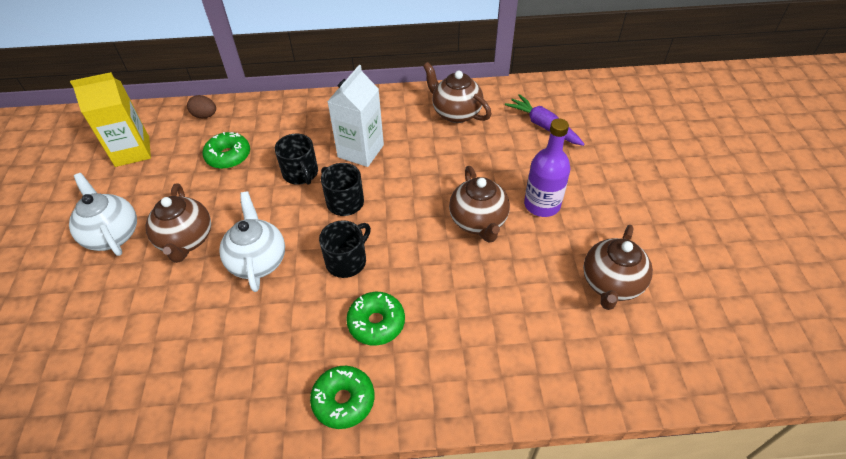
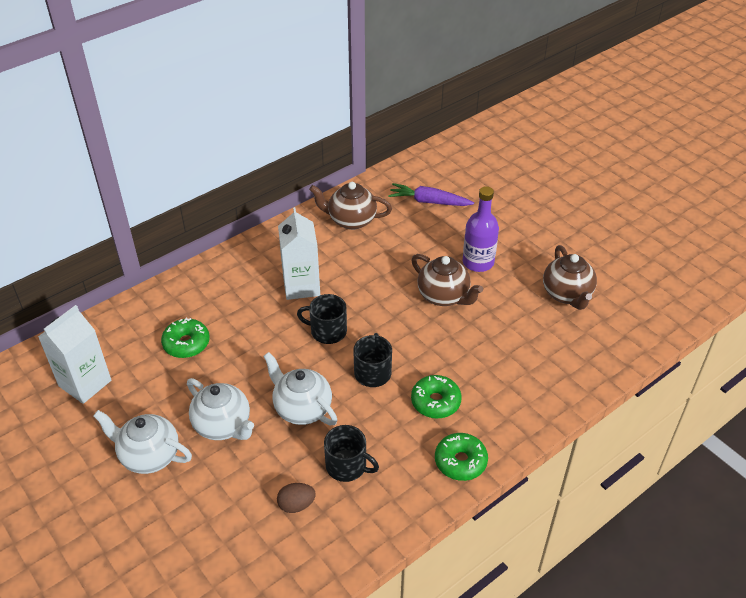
camera: 35 degrees left, 5 degrees down
(132, 151) = (85, 383): yellow carton -> white carton
(186, 240) = (223, 425): brown teapot -> white teapot
(205, 116) = (123, 320): brown egg -> brown egg (296, 505)
(300, 173) = (268, 327): black mug -> black mug (347, 466)

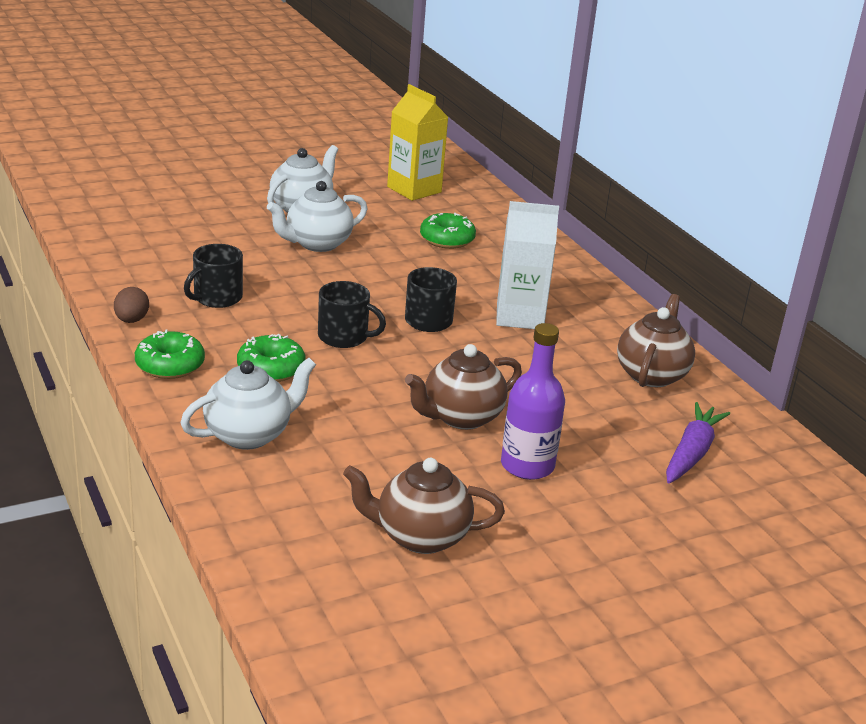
camera: 100 degrees right, 15 degrees down
(85, 383) = (414, 189): white carton -> yellow carton
(296, 505) = (189, 265): brown egg -> brown egg (131, 320)
(302, 408) = (314, 286): white teapot -> white teapot (249, 435)

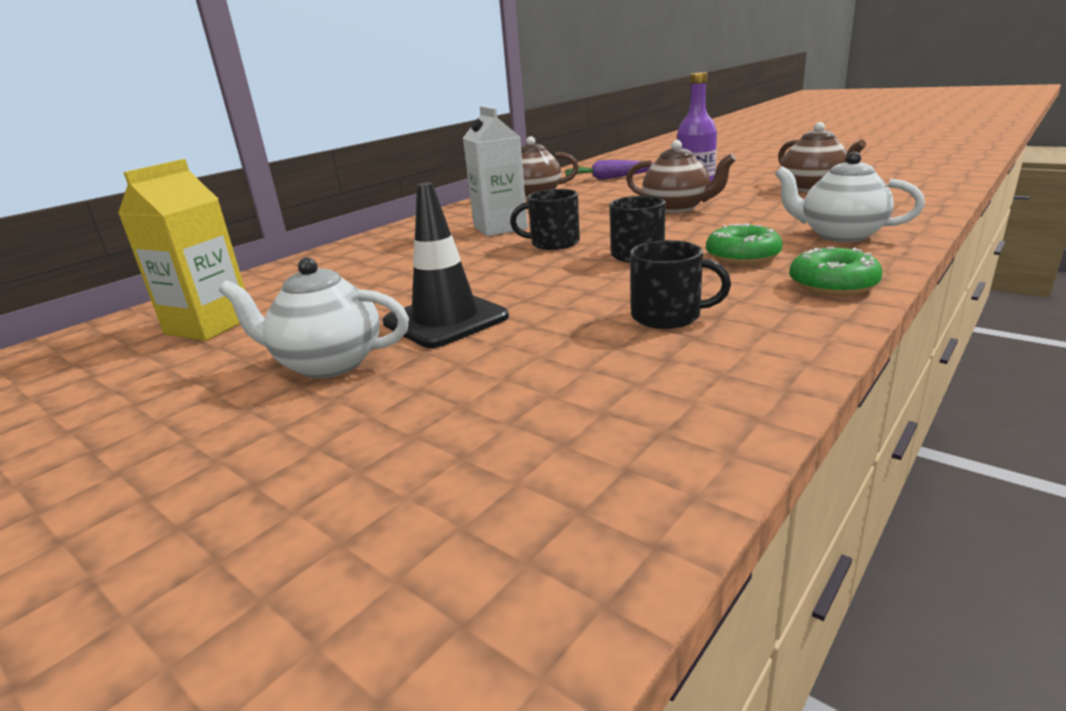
camera: 110 degrees left, 5 degrees down
(131, 320) = (808, 333): brown egg -> none
(317, 244) = (445, 320): white teapot -> black traffic cone
(447, 239) = (363, 277): green donut -> none

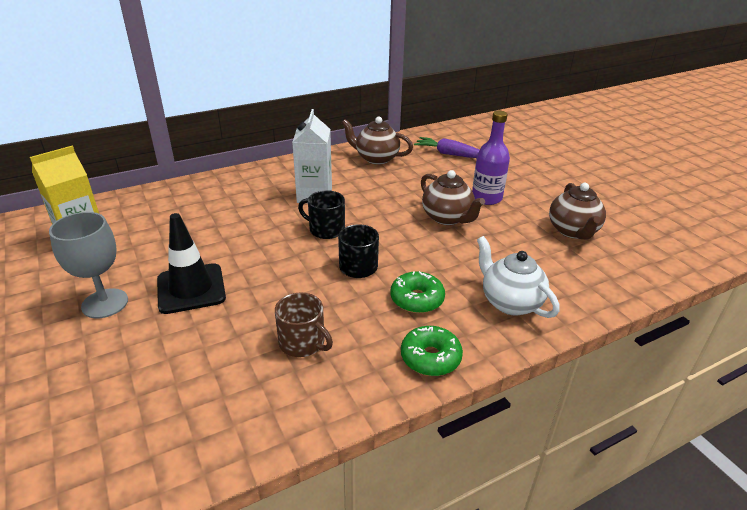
camera: 20 degrees right, 10 degrees up
(328, 364) = (105, 303): white teapot -> grey goblet
(667, 316) = (303, 343): black mug -> brown mug

